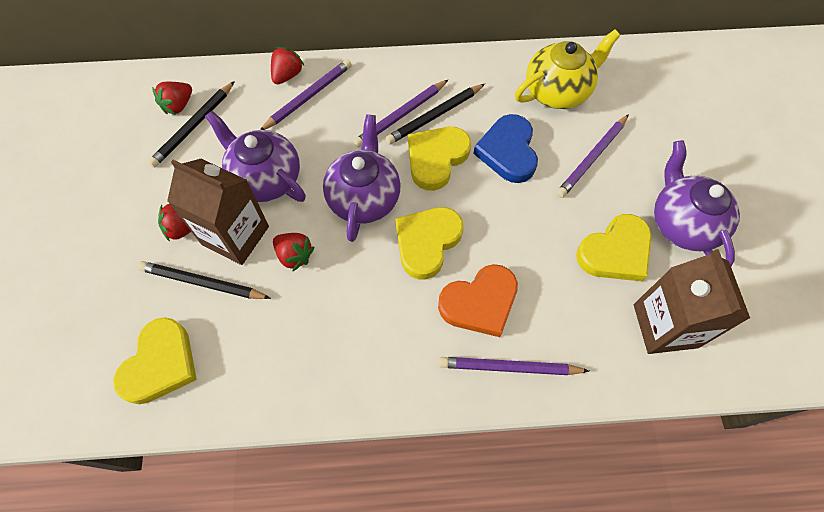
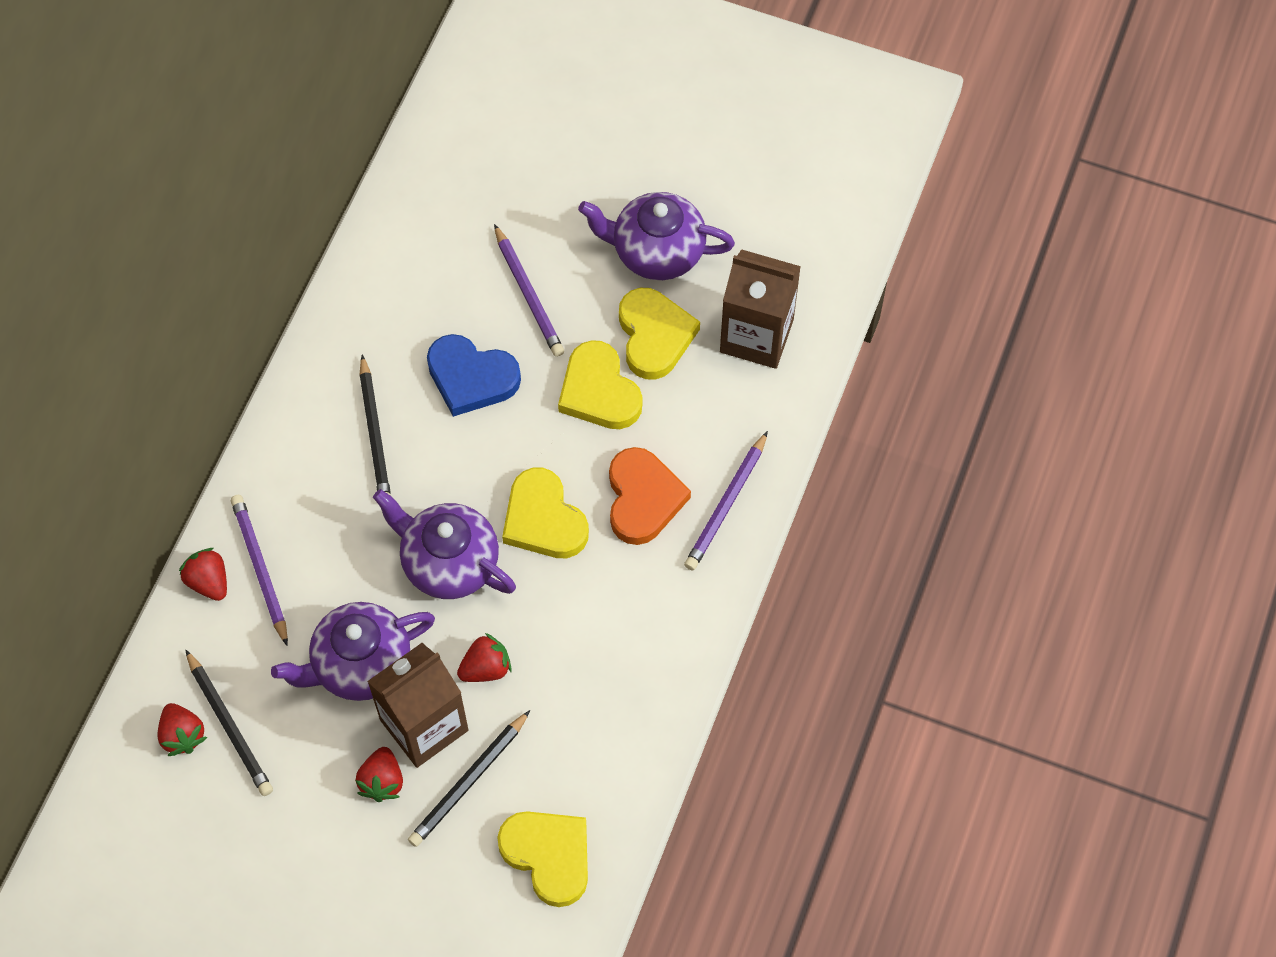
camera: 65 degrees left, 0 degrees up
(400, 115) = (352, 472): purple pencil -> none
(436, 159) = (438, 460): yellow heart -> yellow heart (599, 391)
(557, 91) = (416, 280): yellow teapot -> none

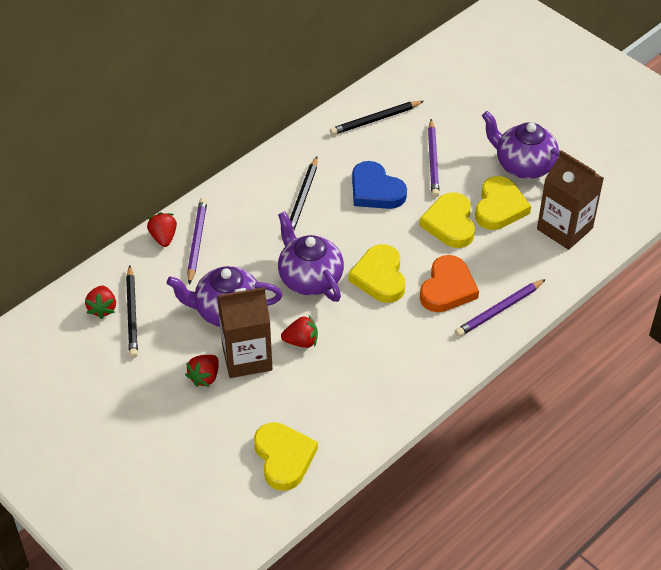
camera: 25 degrees right, 15 degrees down
(469, 781) = (257, 398): black pencil -> black pencil (375, 120)

